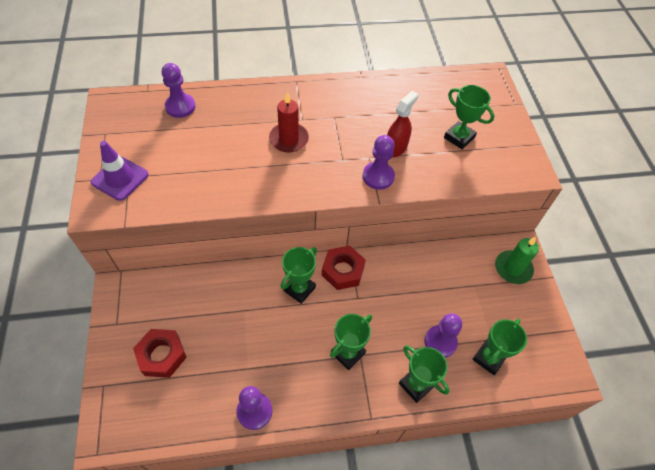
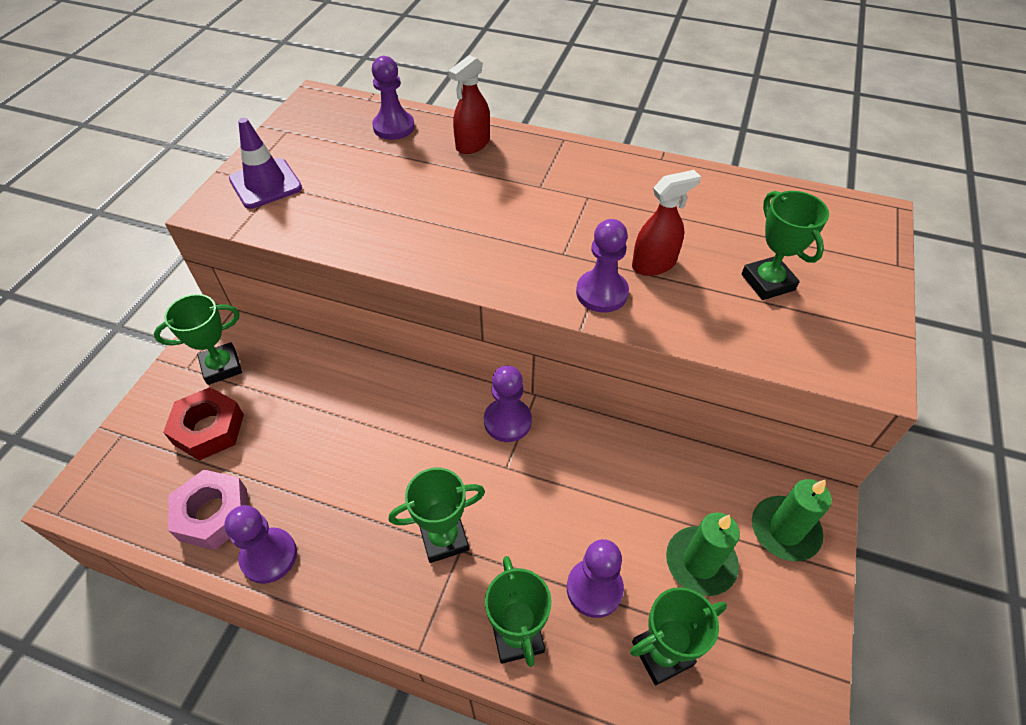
camera: 30 degrees right, 5 degrees down
(203, 404) = (213, 514): none -> pink nut
(241, 103) = (472, 144): none -> red spray bottle
(289, 139) = (505, 205): red candle -> none
(299, 289) = (432, 420): green trophy -> green trophy (221, 367)
(343, 271) = (507, 421): red nut -> purple pawn
(483, 304) = (700, 562): none -> green candle

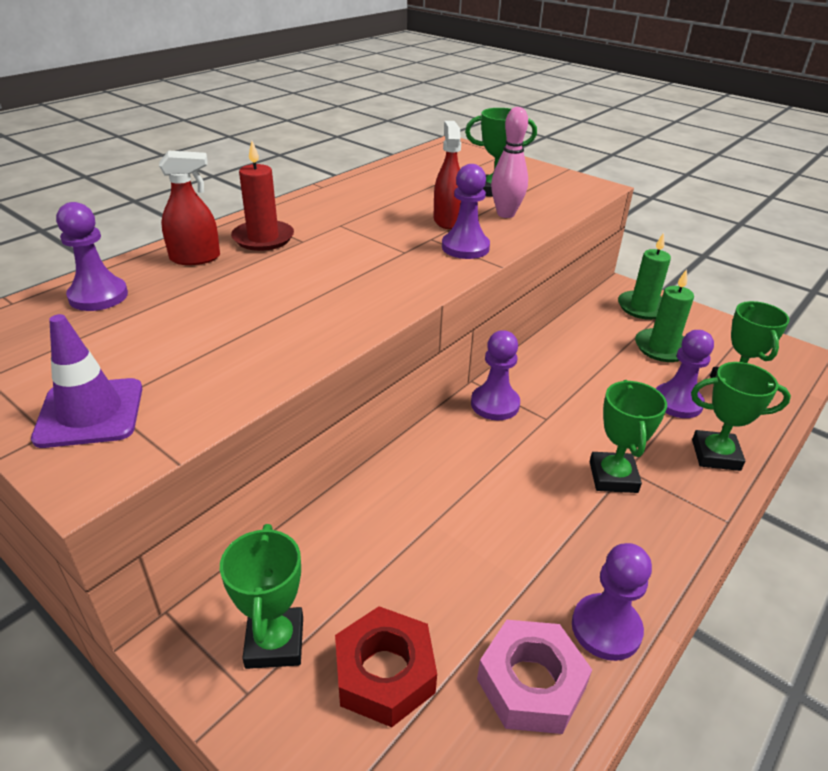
camera: 70 degrees left, 15 degrees down
(472, 144) = (195, 258): red spray bottle -> red spray bottle turned 75 degrees counterclockwise
(528, 164) = (263, 238): none -> red candle
(709, 305) = (506, 214): none -> pink bowling pin

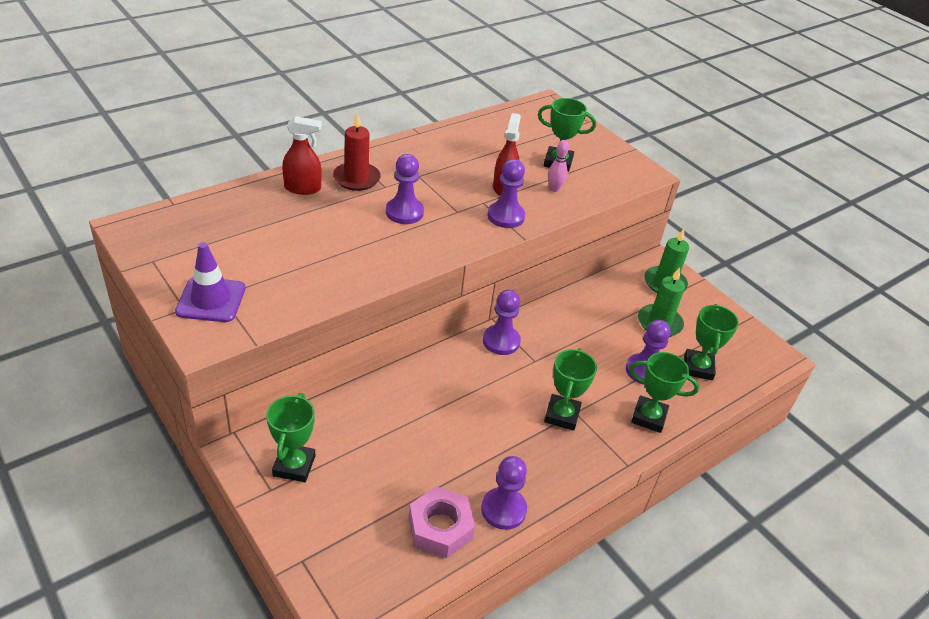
camera: 10 degrees right, 5 degrees up
(98, 296) = (230, 210): purple pawn -> purple pawn (404, 212)
(385, 673) = (354, 499): red nut -> none
(506, 214) = (554, 189): pink bowling pin -> pink bowling pin, size x0.67

